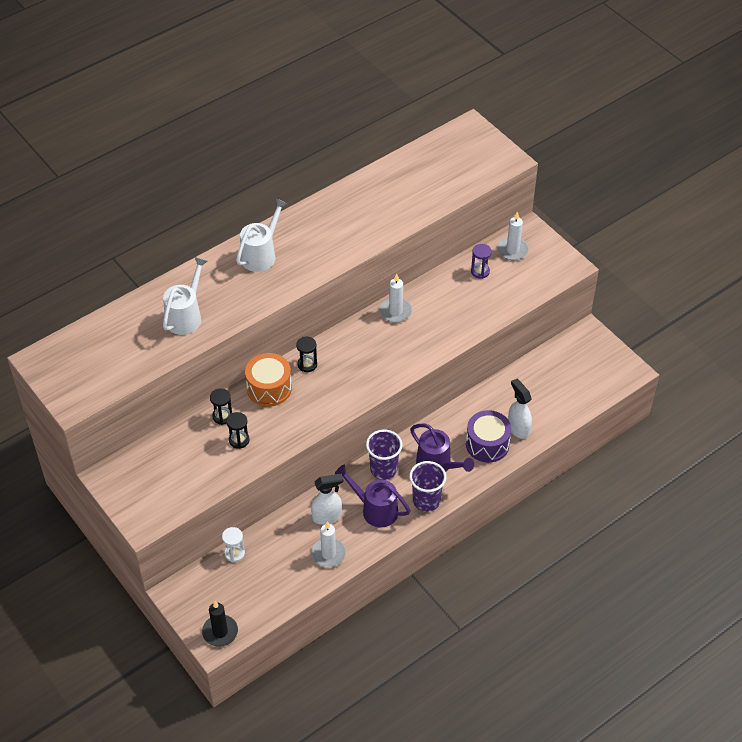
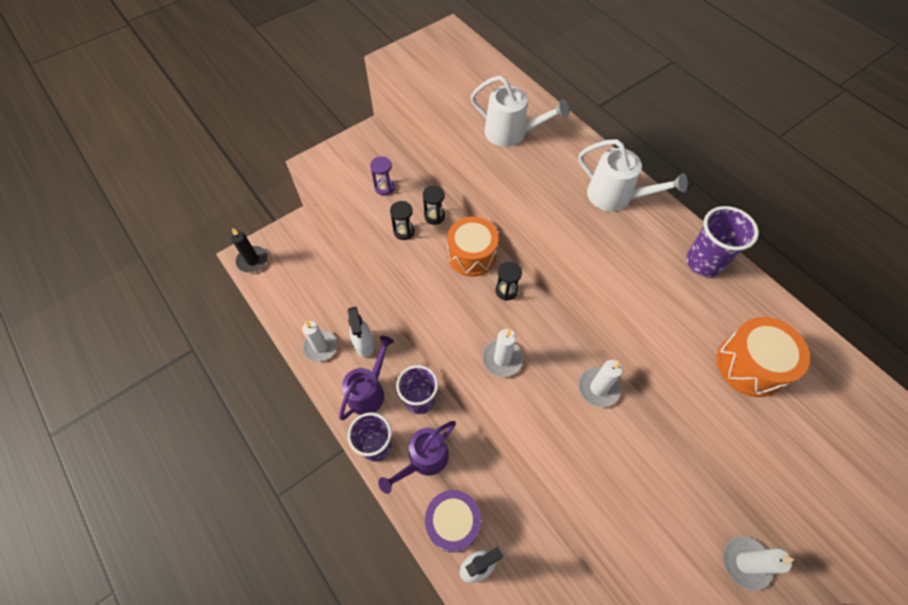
camera: 90 degrees right, 10 degrees up
(234, 553) = (331, 267): white hourglass -> none
(324, 213) = (703, 262): none -> purple cup
(371, 369) = (502, 359): none -> white candle
(403, 204) = (750, 365): none -> orange drum
(480, 271) = (690, 507): purple hourglass -> purple hourglass (384, 187)

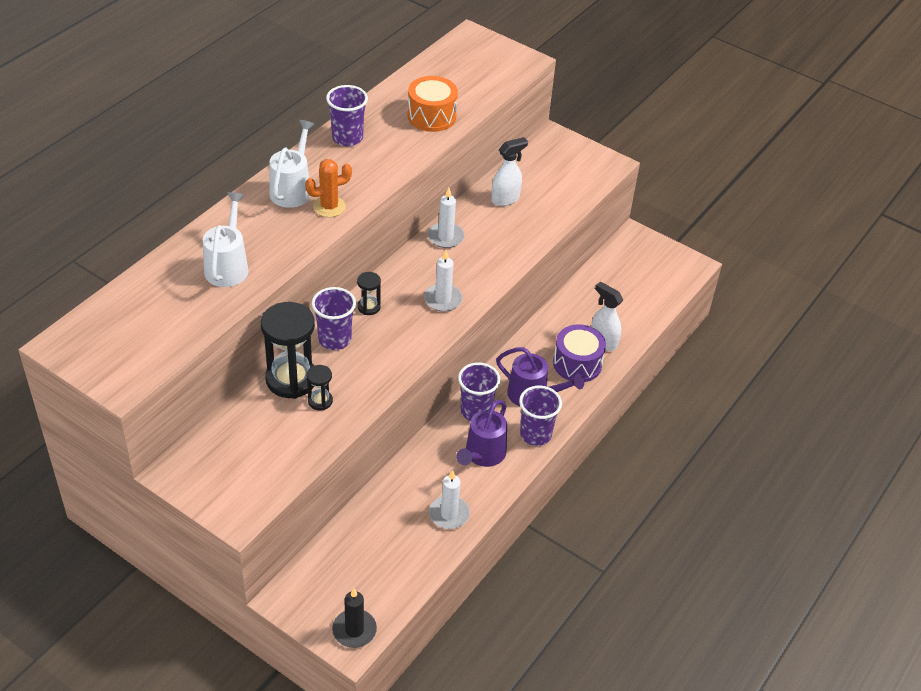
camera: 110 degrees left, 15 degrees down
(364, 345) = (432, 474): white spray bottle -> white spray bottle (505, 199)
(369, 391) = (482, 455): purple watering can -> purple watering can turned 75 degrees counterclockwise
(384, 187) = (260, 434): purple hourglass -> none
(434, 216) = (291, 379): black hourglass -> black hourglass, size x2.10
(471, 255) = (334, 339): orange drum -> purple cup
(582, 222) = (329, 207): none -> orange cactus
(745, 563) = (545, 158): white candle -> none

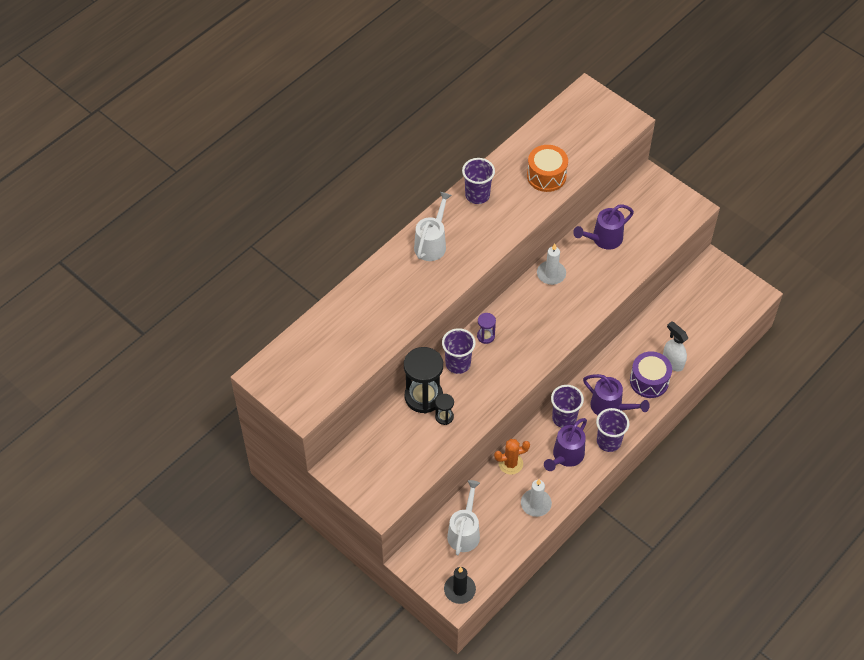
camera: 10 degrees right, 10 degrees up
(228, 266) = (381, 313): white watering can -> white watering can (464, 531)
(329, 207) = (459, 262): orange cactus -> orange cactus (510, 463)
(369, 307) = (485, 336): black hourglass -> purple hourglass
(443, 299) = (544, 332): white candle -> none
(505, 199) = (603, 239): white spray bottle -> purple watering can

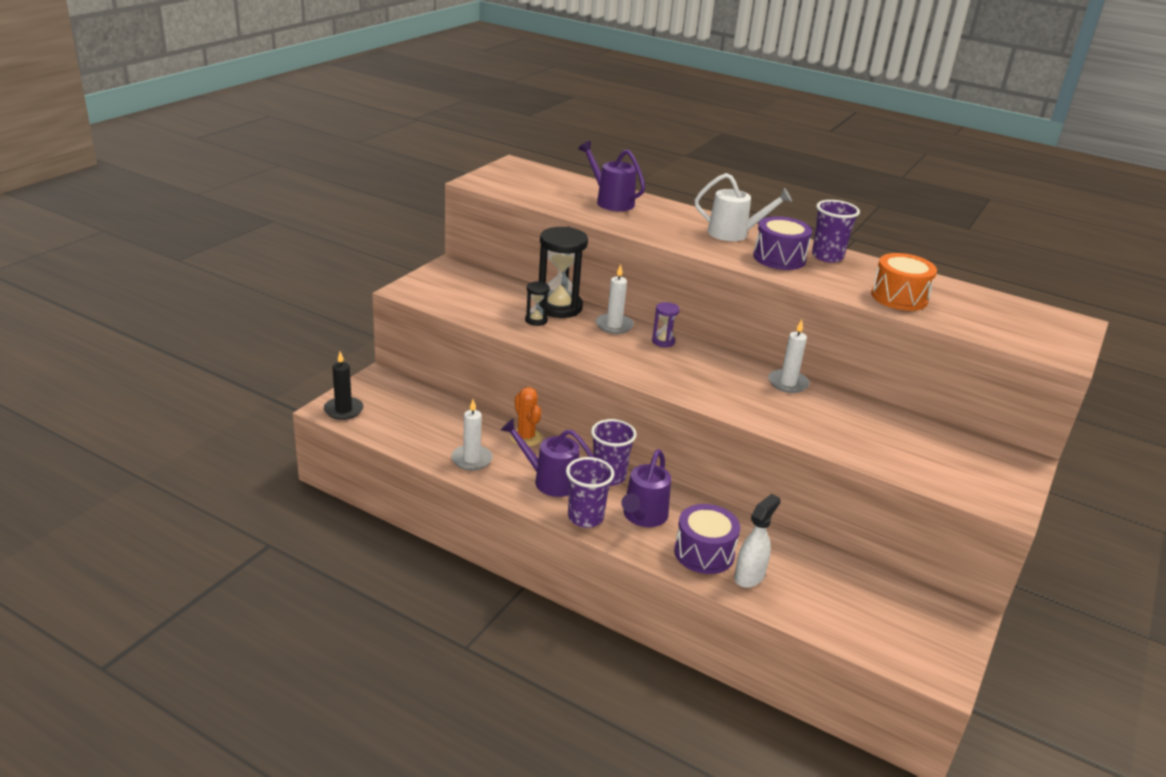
camera: 75 degrees right, 25 degrees down
(458, 364) = (614, 325): purple cup -> white candle
(464, 531) = (423, 409): white watering can -> none
(478, 227) = (779, 258): none -> purple drum
(603, 239) = (877, 422): purple watering can -> purple watering can (610, 201)

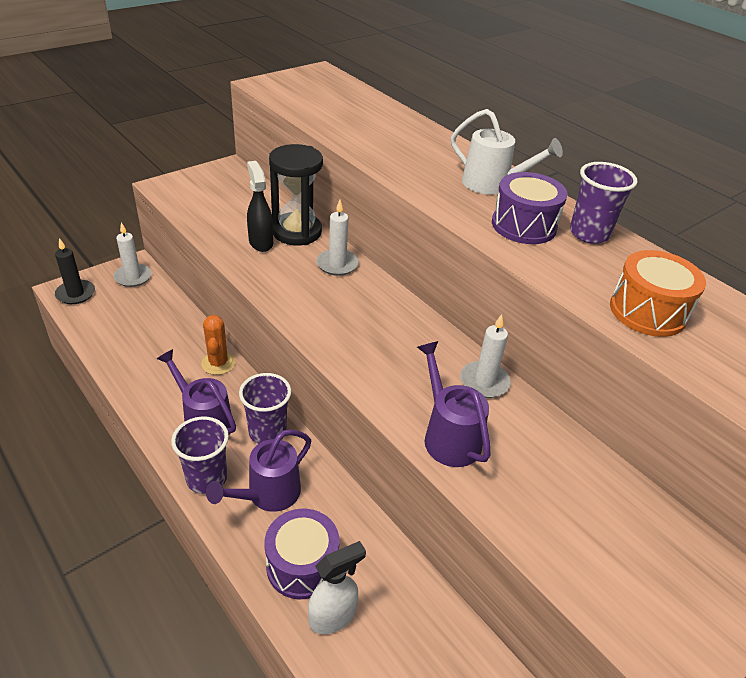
camera: 20 degrees right, 10 degrees up
(471, 459) = (147, 376): white candle -> white candle (133, 277)
(536, 320) = (261, 242): black hourglass -> black spray bottle
(610, 201) = (382, 124): purple watering can -> purple watering can (448, 435)
(663, 341) = (376, 294): purple hourglass -> none

